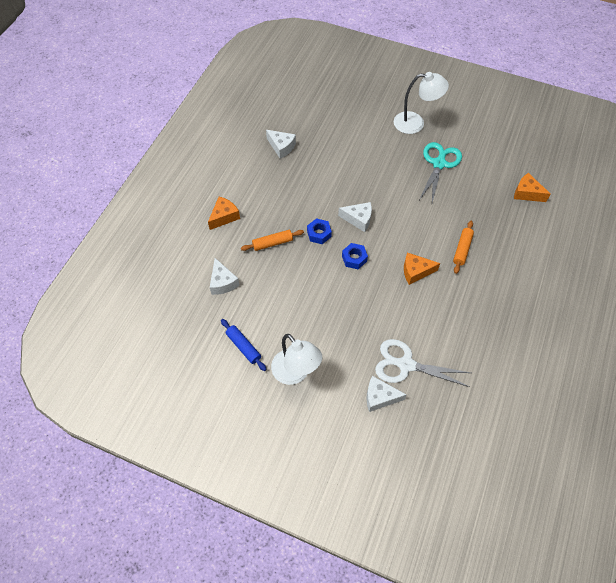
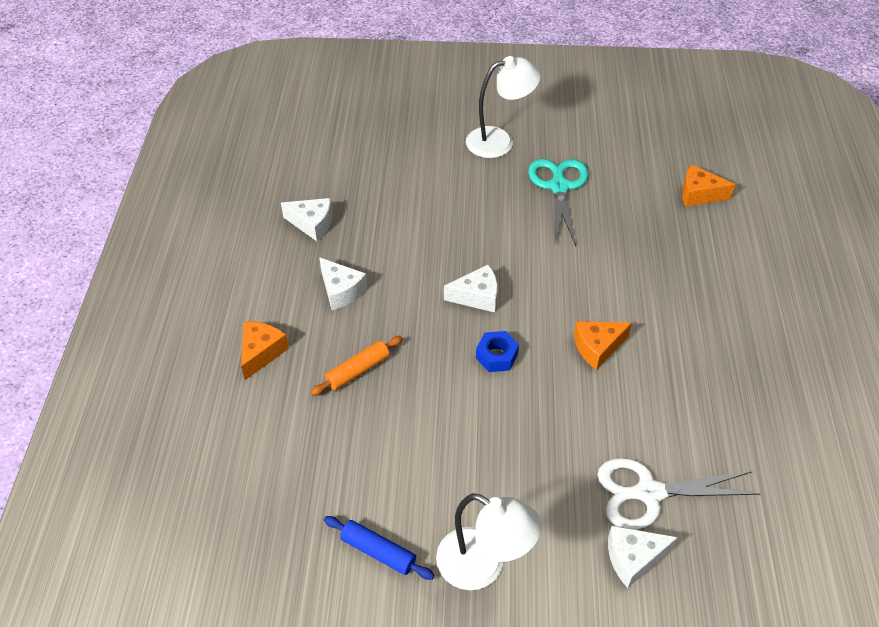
camera: 20 degrees left, 10 degrees down
(223, 282) = (300, 457): white cheese -> white cheese (341, 291)
(319, 234) = (426, 335): blue nut -> none
(462, 249) = (648, 296): orange rolling pin -> none

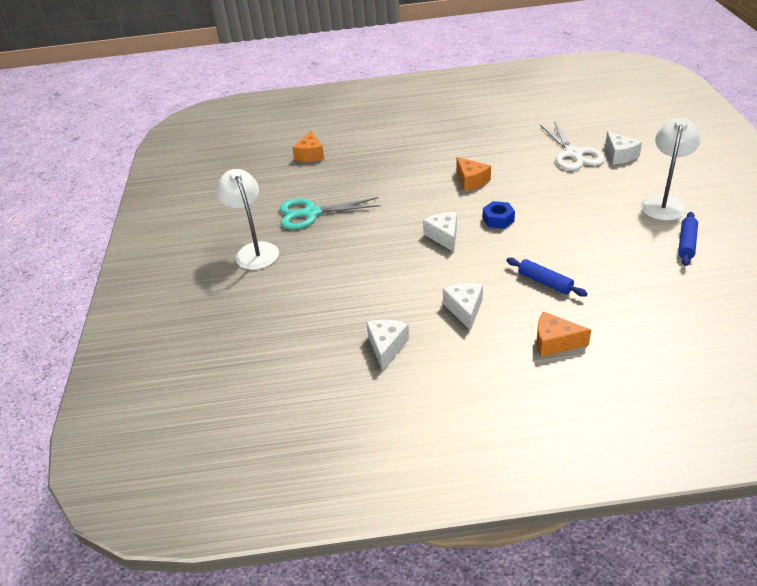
camera: 95 degrees left, 10 degrees down
(341, 291) = (465, 309): white cheese -> white cheese turned 45 degrees counterclockwise
(358, 370) = (545, 282): orange rolling pin -> blue rolling pin

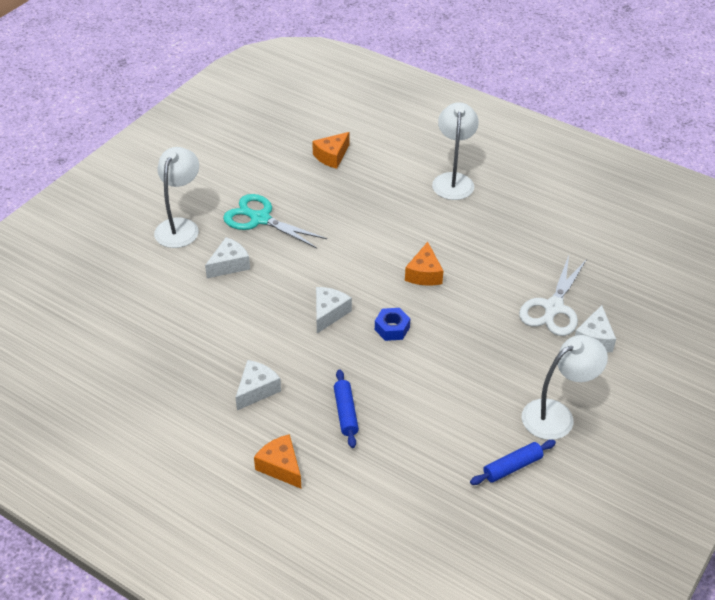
camera: 35 degrees right, 5 degrees up
(386, 347) = (166, 378): white cheese -> white cheese (229, 265)
(412, 127) = (453, 180): none -> white lamp

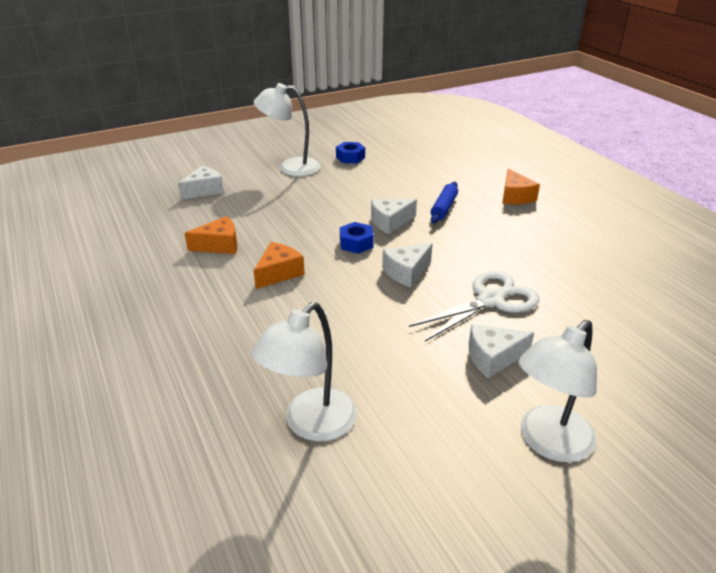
camera: 150 degrees left, 10 degrees down
(256, 390) = (513, 240): white cheese -> white cheese (390, 222)
(259, 219) = (419, 407): turquoise scissors -> none
(332, 156) = (226, 477): orange cheese -> orange cheese (219, 245)
(453, 180) = (116, 359): white lamp -> white lamp (311, 424)
(512, 467) = (350, 157): blue rolling pin -> blue nut
(553, 308) = (204, 214): white scissors -> white scissors (491, 300)

